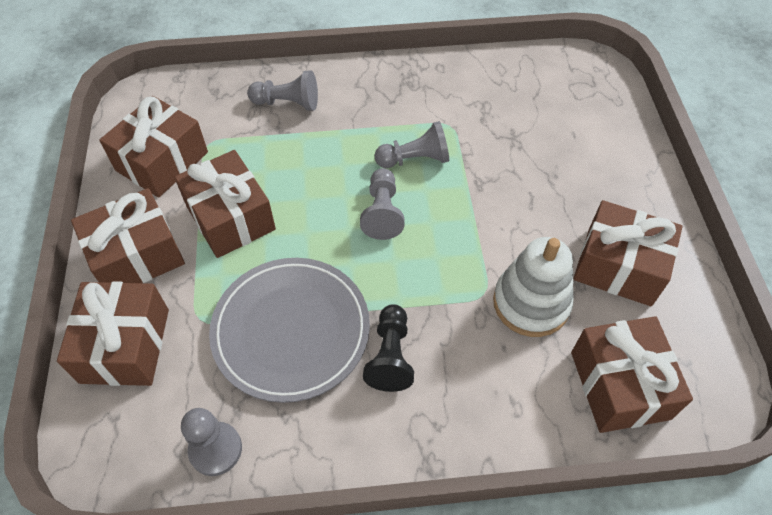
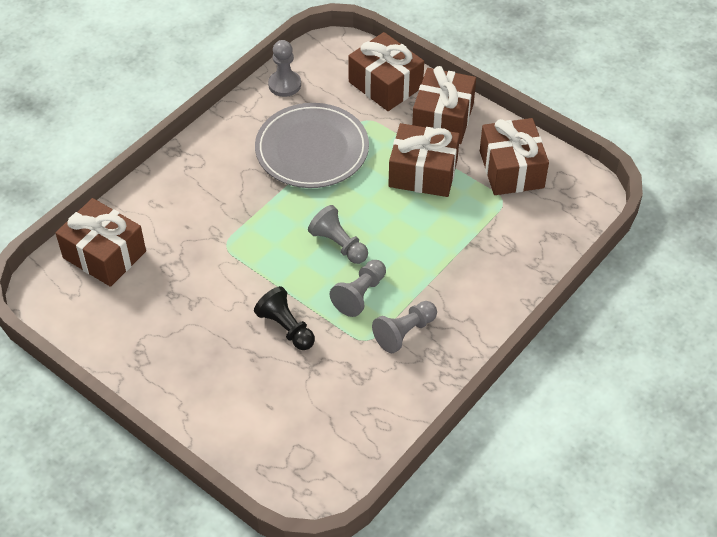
camera: 135 degrees right, 5 degrees down
(287, 103) = (495, 266): grey pawn -> grey pawn (404, 332)
(390, 356) = (245, 177): black pawn -> black pawn (286, 327)
(531, 303) = (192, 261): white stacking toy -> none
(619, 266) = (155, 324): brown gift -> none

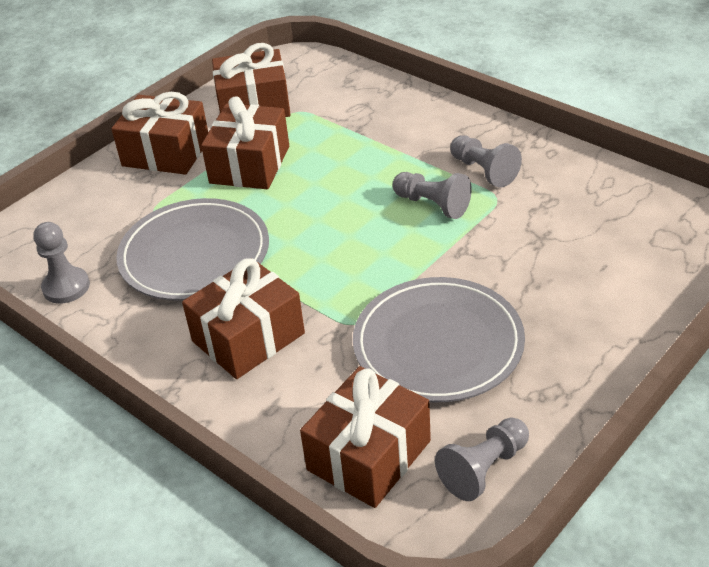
camera: 85 degrees left, 10 degrees down
(198, 293) = (438, 344): none -> grey plate
(286, 327) = (486, 260): black pawn -> none
(338, 244) = (356, 224): grey pawn -> grey pawn (484, 469)
(385, 85) = (95, 198): brown gift -> brown gift (248, 337)

